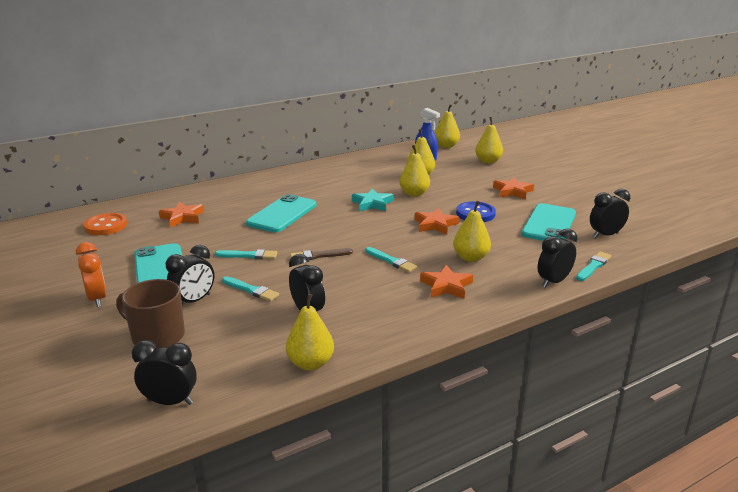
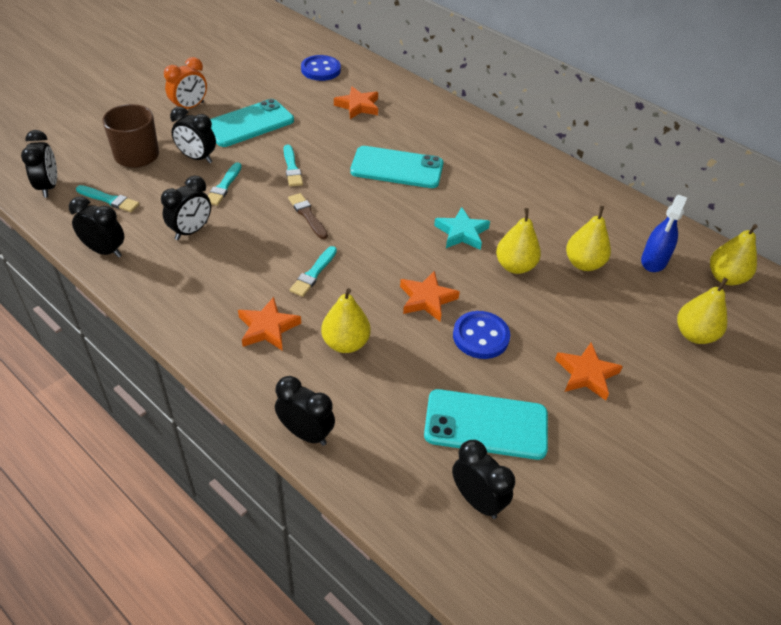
camera: 70 degrees right, 20 degrees up
(106, 226) = (320, 70): orange button -> blue button
(310, 363) = (105, 251): yellow pear -> black clock
(593, 266) = (365, 481): turquoise brush -> turquoise brush (109, 200)

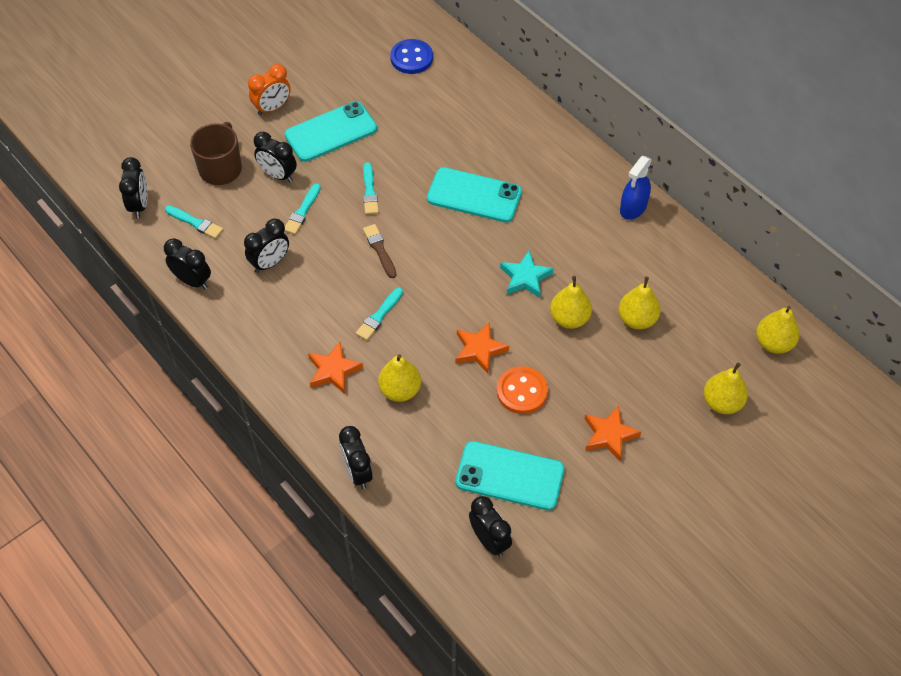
camera: 10 degrees right, 10 degrees up
(306, 433) = (357, 472): black clock -> black clock turned 150 degrees counterclockwise
(358, 106) = (445, 111): orange star -> none
(480, 336) = (522, 391): blue button -> orange button
(654, 261) = (707, 320): blue spray bottle -> blue spray bottle (633, 208)

